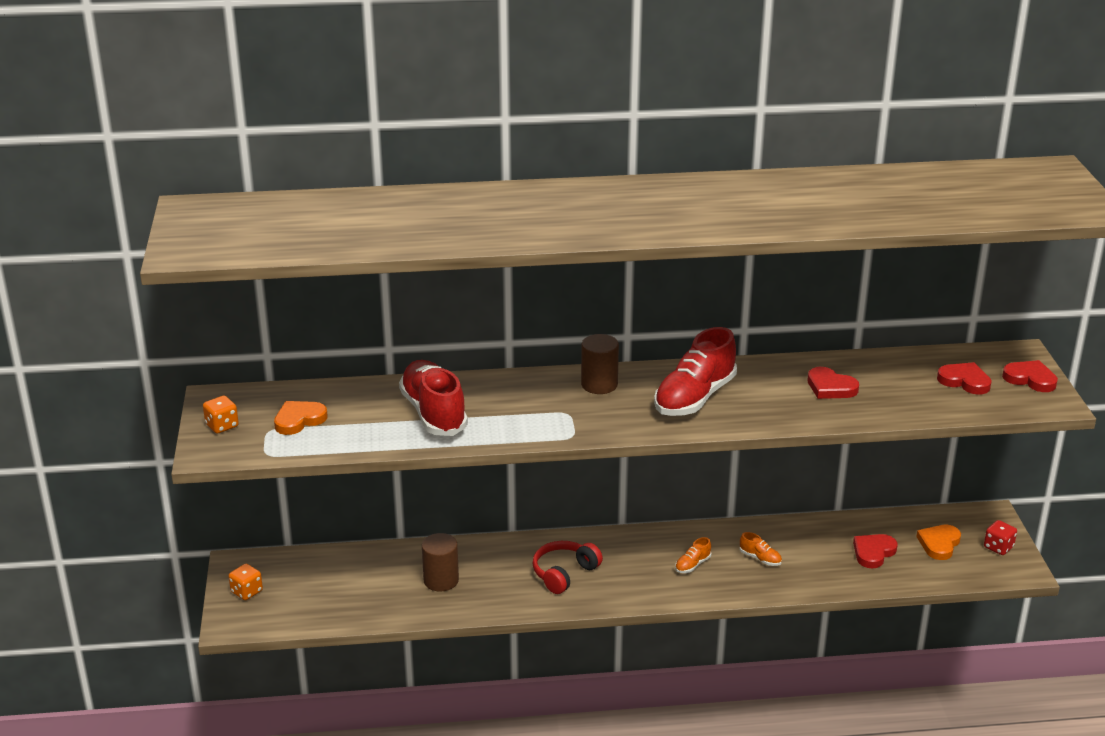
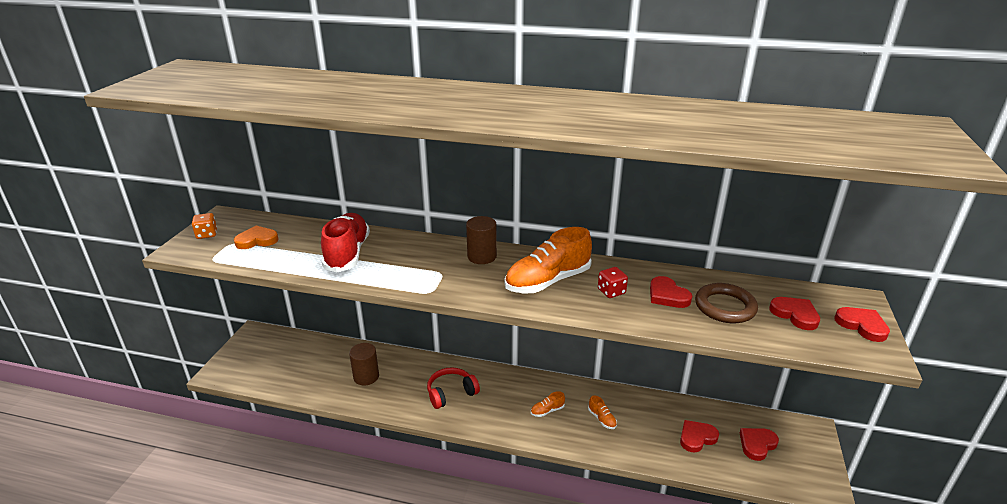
camera: 20 degrees right, 0 degrees up
(246, 591) = (244, 353): orange dice -> none
(694, 398) = (547, 281): red shoe -> orange shoe
(894, 387) = (725, 307): none -> brown ring
(939, 544) = (757, 444): orange heart -> red heart
(998, 547) = (810, 461): red dice -> red dice (611, 291)

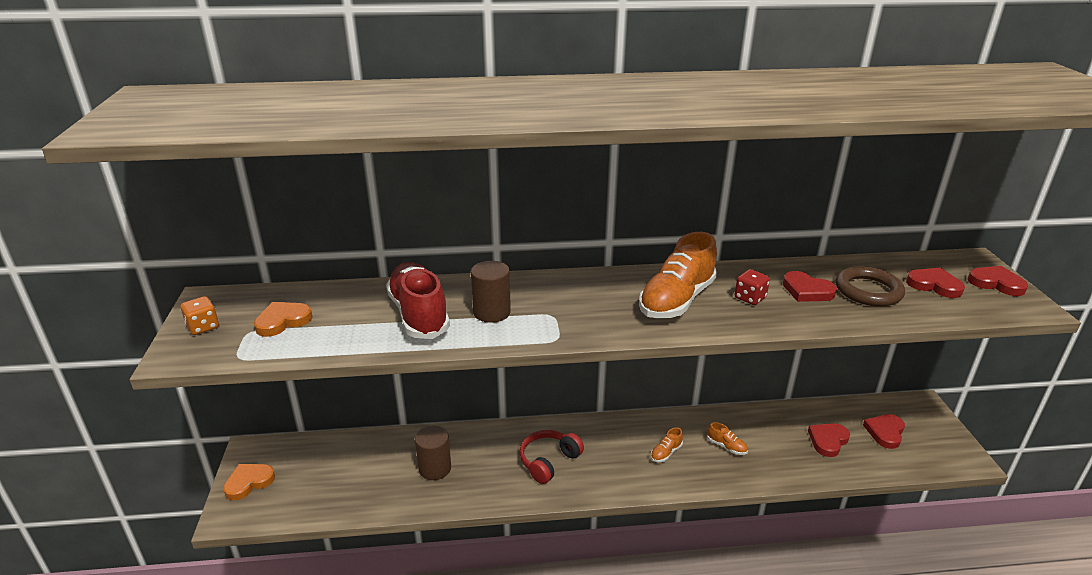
camera: 20 degrees left, 0 degrees up
(241, 354) = (249, 482): none -> orange heart
(482, 256) = (583, 287): brown cylinder -> brown cylinder (492, 312)

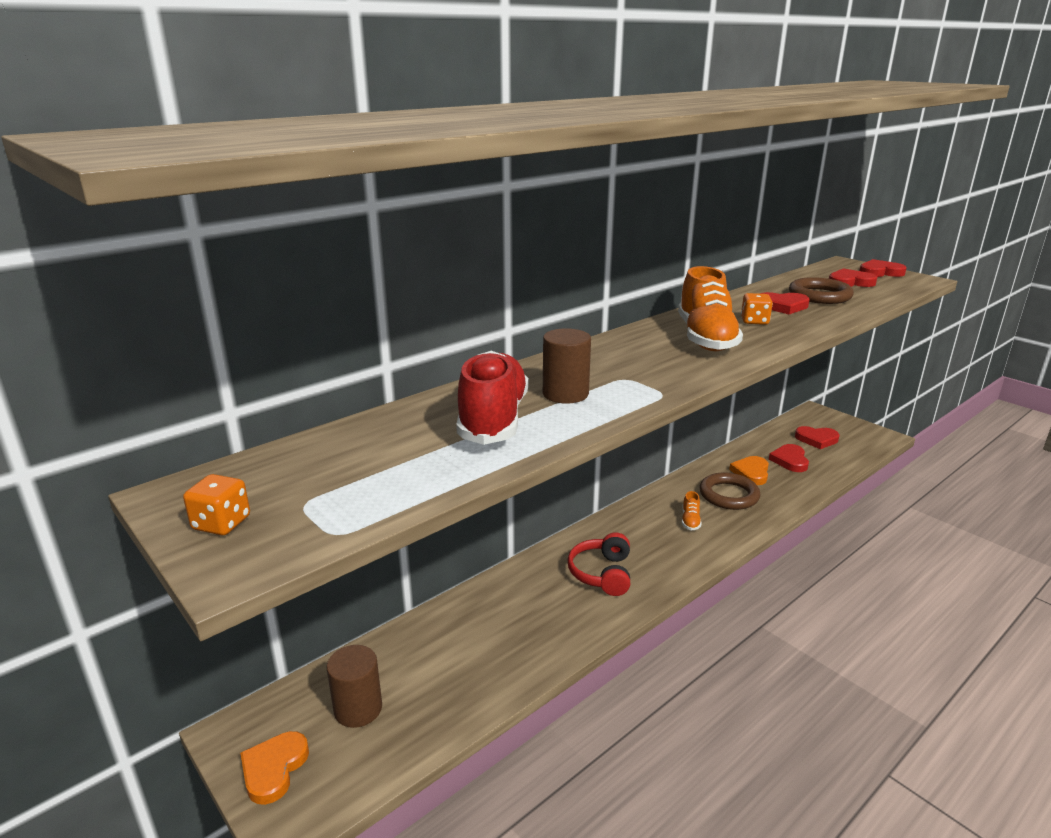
camera: 35 degrees left, 5 degrees down
(282, 321) = (334, 478): orange heart -> orange heart (751, 473)
(419, 314) = (493, 419): red shoe -> red shoe turned 60 degrees clockwise
(435, 468) = (497, 634): brown cylinder -> brown cylinder (358, 709)
(726, 446) = (728, 495): orange shoe -> brown ring
(750, 298) = (754, 321): red dice -> orange dice
(885, 432) = (816, 439): red heart -> red heart turned 75 degrees counterclockwise

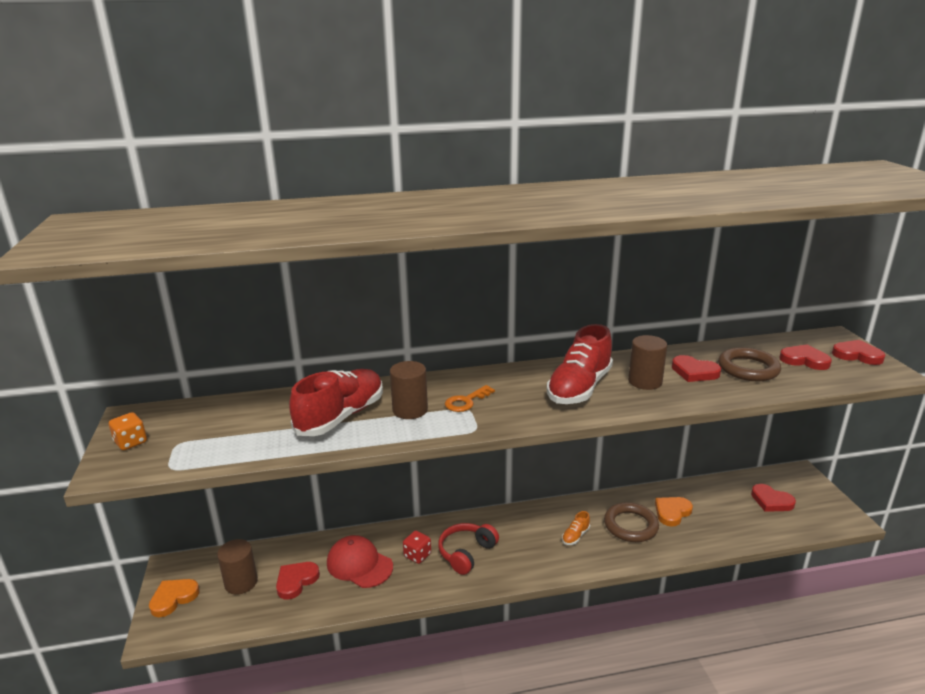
camera: 30 degrees right, 0 degrees up
(494, 629) = (359, 564): none -> red cap
(551, 595) = (417, 555): none -> red dice
(614, 373) = (466, 401): none -> orange key
(706, 338) = (579, 388): orange shoe -> red shoe
(754, 321) = (645, 381): orange dice -> brown cylinder
(790, 460) = (721, 513): red heart -> red heart (296, 581)

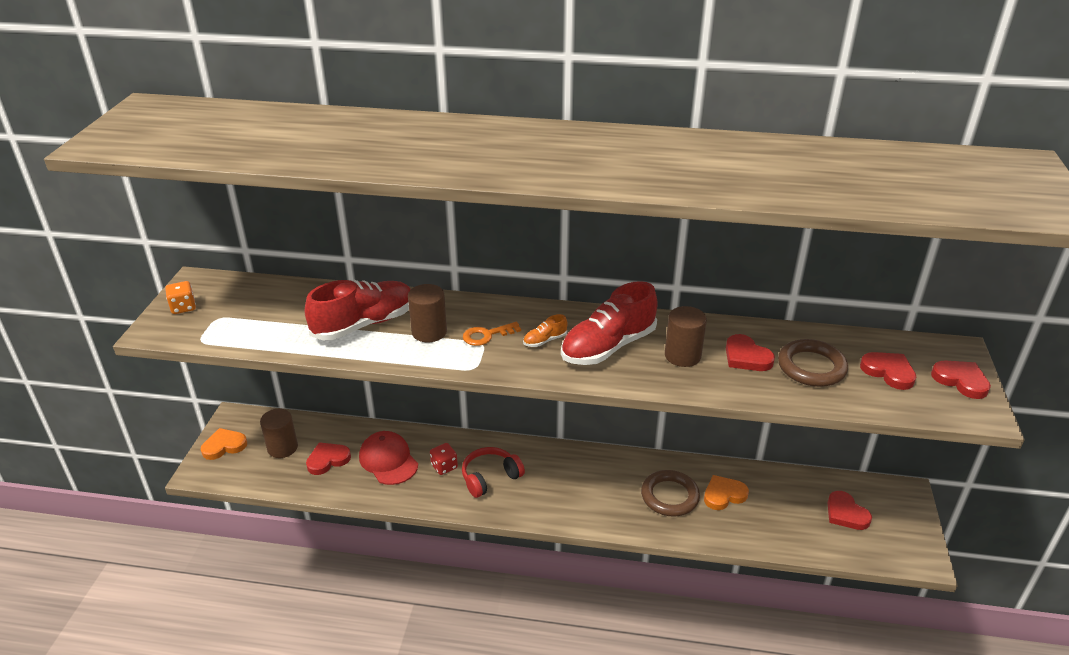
camera: 20 degrees right, 10 degrees up
(575, 536) = (606, 491): orange shoe -> orange shoe (545, 340)

